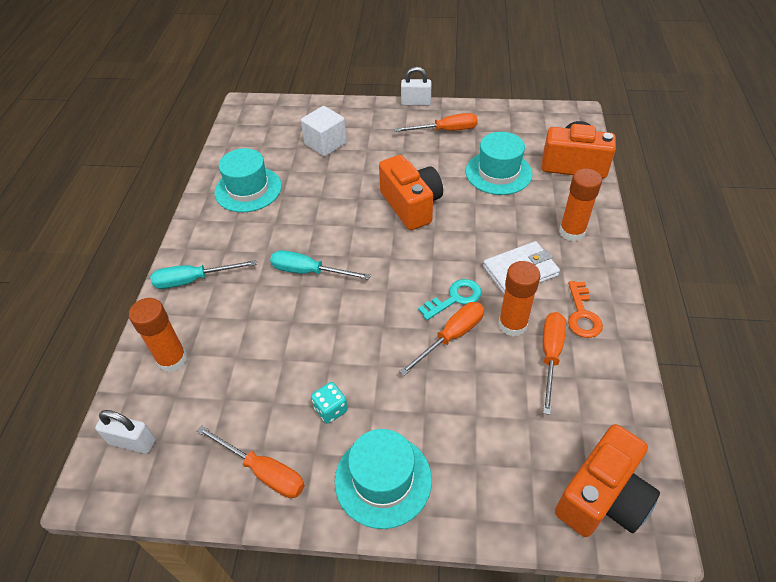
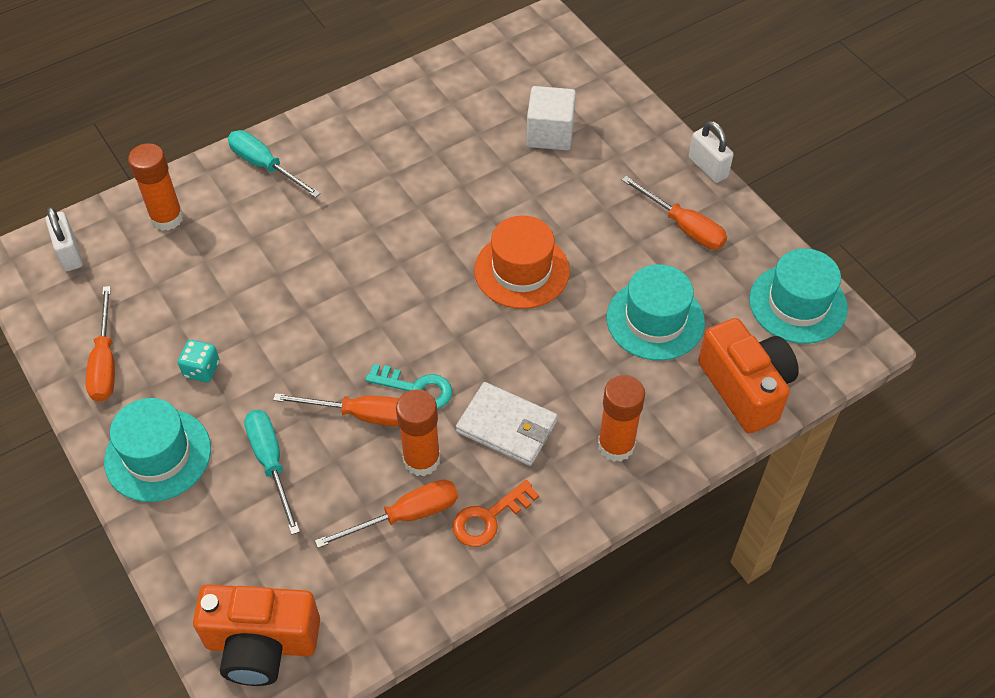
camera: 50 degrees right, 5 degrees up
(248, 189) = (418, 120): turquoise hat -> turquoise hat (798, 304)
(309, 272) = (349, 245): turquoise screwdriver -> turquoise screwdriver (271, 463)
(411, 205) = (521, 270): orange camera -> orange hat

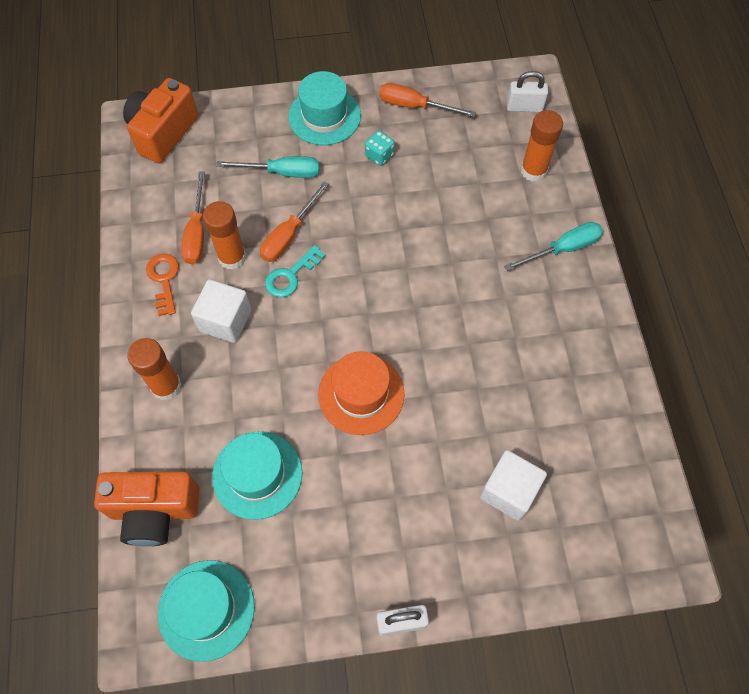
camera: 115 degrees right, 10 degrees up
(507, 427) = (225, 320): white wallet -> white cube
(683, 226) = (341, 555): orange screwdriver -> none

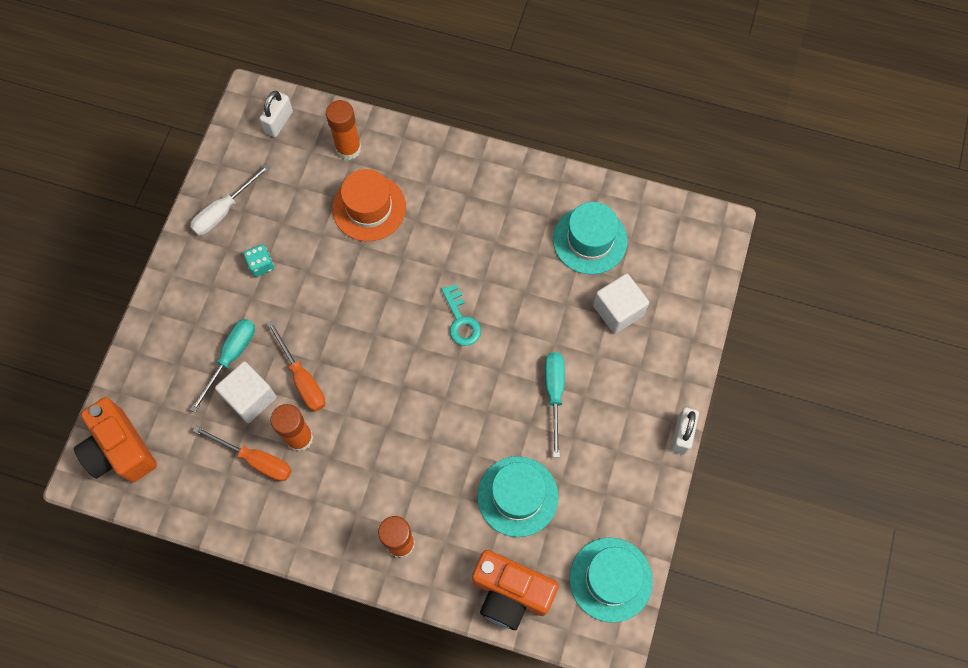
camera: 65 degrees left, 5 degrees up
(154, 511) = (510, 593): orange camera -> orange camera turned 90 degrees clockwise
(164, 280) = (290, 508): orange key -> none
(225, 320) = (361, 468): white cube -> white cube (250, 398)
(291, 275) = (345, 394): turquoise key -> turquoise key (461, 320)
(324, 116) = (189, 293): turquoise hat -> turquoise hat (590, 240)
(361, 394) = (486, 383): orange hat -> orange hat (369, 208)
(414, 106) = (224, 210): orange screwdriver -> white screwdriver
(563, 249) = (435, 166): turquoise screwdriver -> turquoise screwdriver (554, 394)

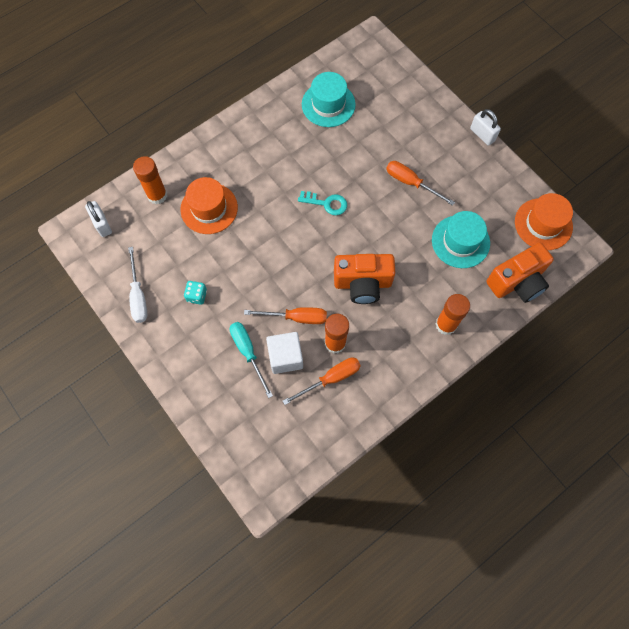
camera: 55 degrees left, 0 degrees up
(120, 450) = (261, 463): orange camera -> orange camera (362, 283)
(554, 394) = (411, 183): turquoise screwdriver -> orange screwdriver
(610, 579) = (543, 224): turquoise hat -> orange hat
(618, 310) = (383, 118): white cube -> none

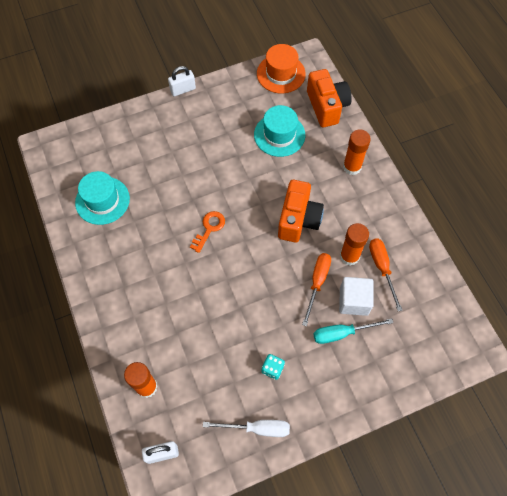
camera: 75 degrees left, 5 degrees down
(209, 208) = (179, 337): orange hat -> none
(326, 203) = (209, 229): turquoise key -> orange key
(411, 183) = (211, 155): orange screwdriver -> none

